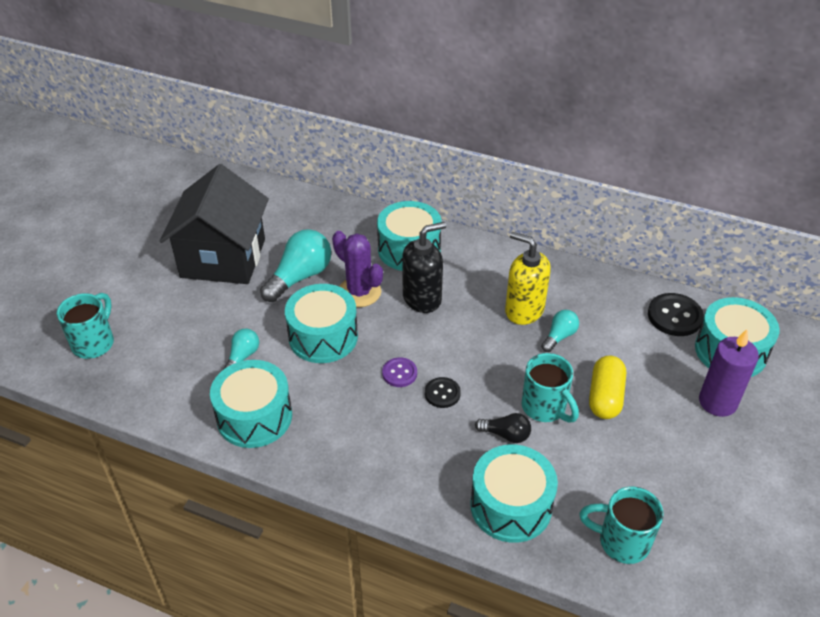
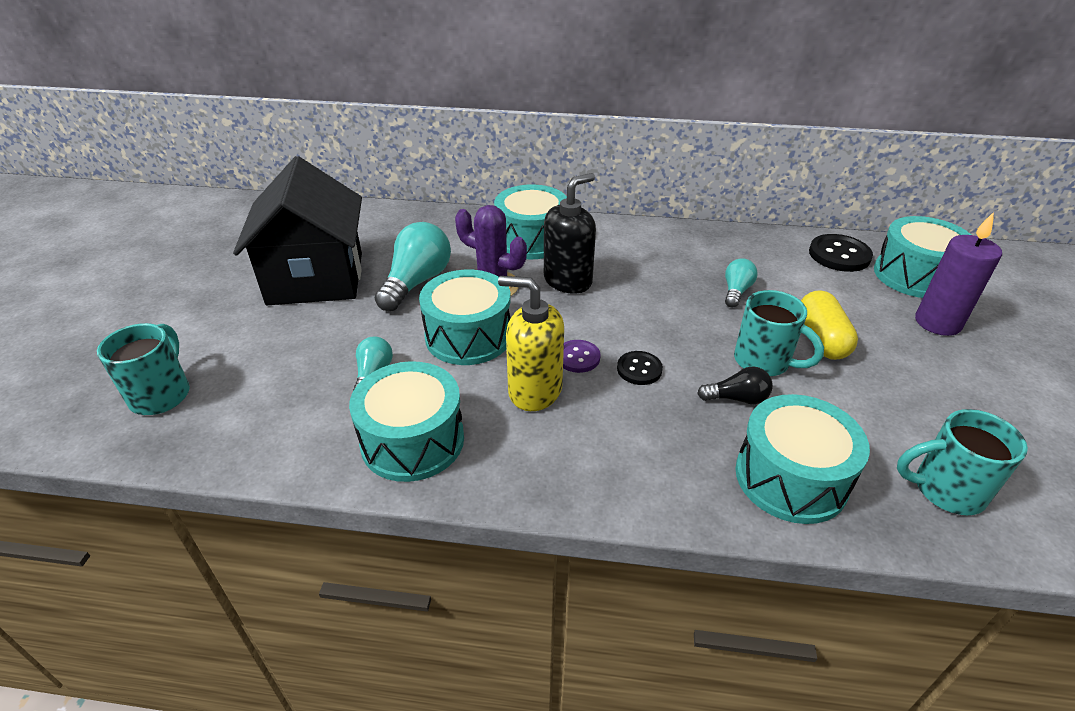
camera: 15 degrees left, 5 degrees down
(524, 310) = (684, 274): yellow soap dispenser -> yellow soap dispenser (534, 390)

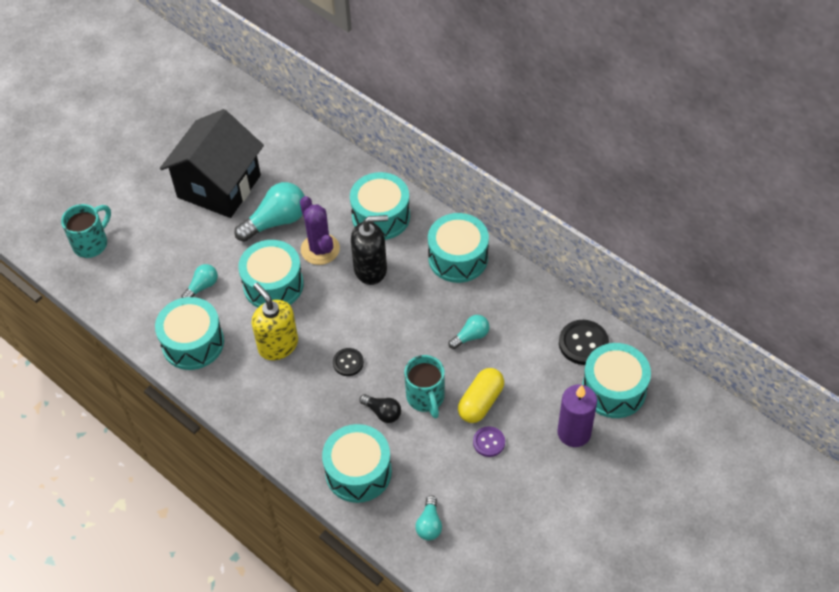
camera: 35 degrees right, 15 degrees up
(578, 357) = (321, 335): purple button -> purple button (489, 442)
(645, 241) = (458, 258): none -> turquoise drum
(945, 490) = (429, 524): turquoise mug -> turquoise light bulb

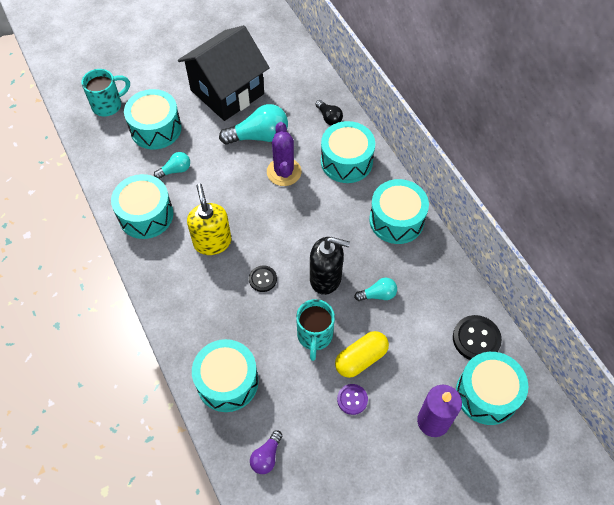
camera: 20 degrees right, 5 degrees up
(273, 285) = (232, 189): turquoise drum -> turquoise drum (156, 129)
(371, 269) = (318, 204): black soap dispenser -> black soap dispenser (326, 278)
(382, 412) = (272, 335): black light bulb -> black light bulb (329, 118)
(429, 524) = (266, 456): turquoise light bulb -> purple light bulb

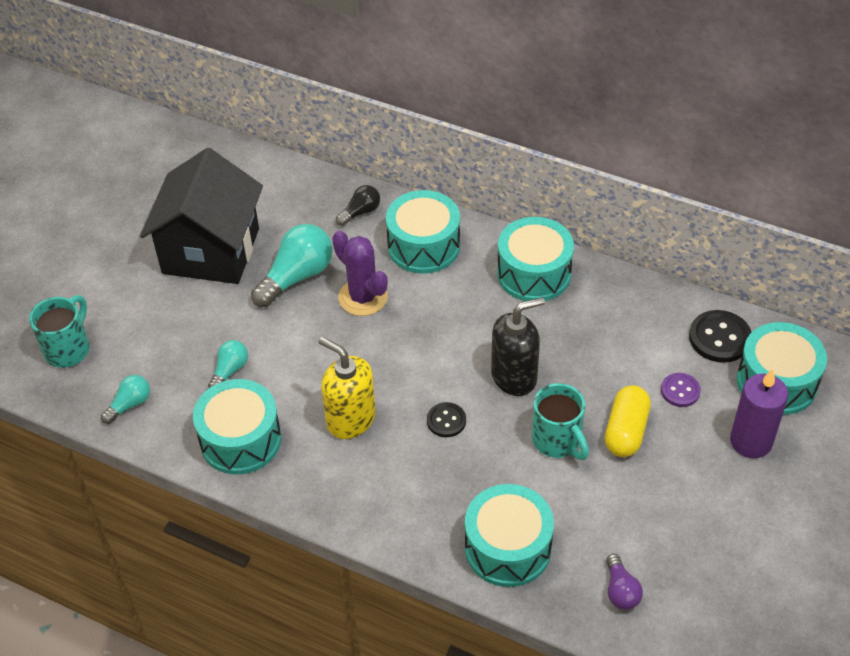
camera: 35 degrees left, 10 degrees down
(156, 129) = (159, 340): turquoise drum -> none
(329, 118) = (360, 212): black light bulb -> black light bulb turned 60 degrees counterclockwise
(352, 399) = (654, 475): purple button -> purple button (680, 391)
(378, 295) = (584, 358): turquoise light bulb -> turquoise light bulb (129, 404)

